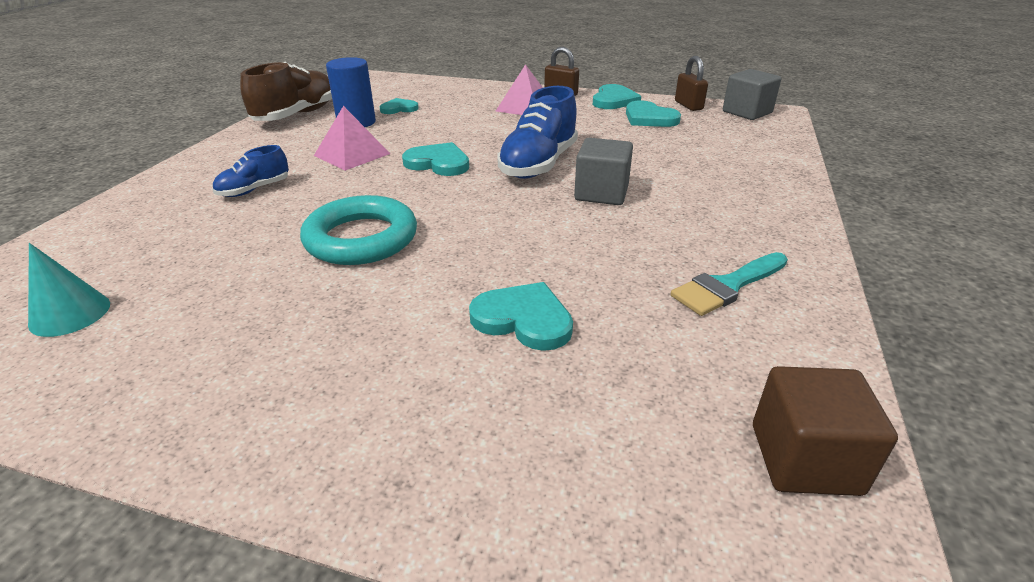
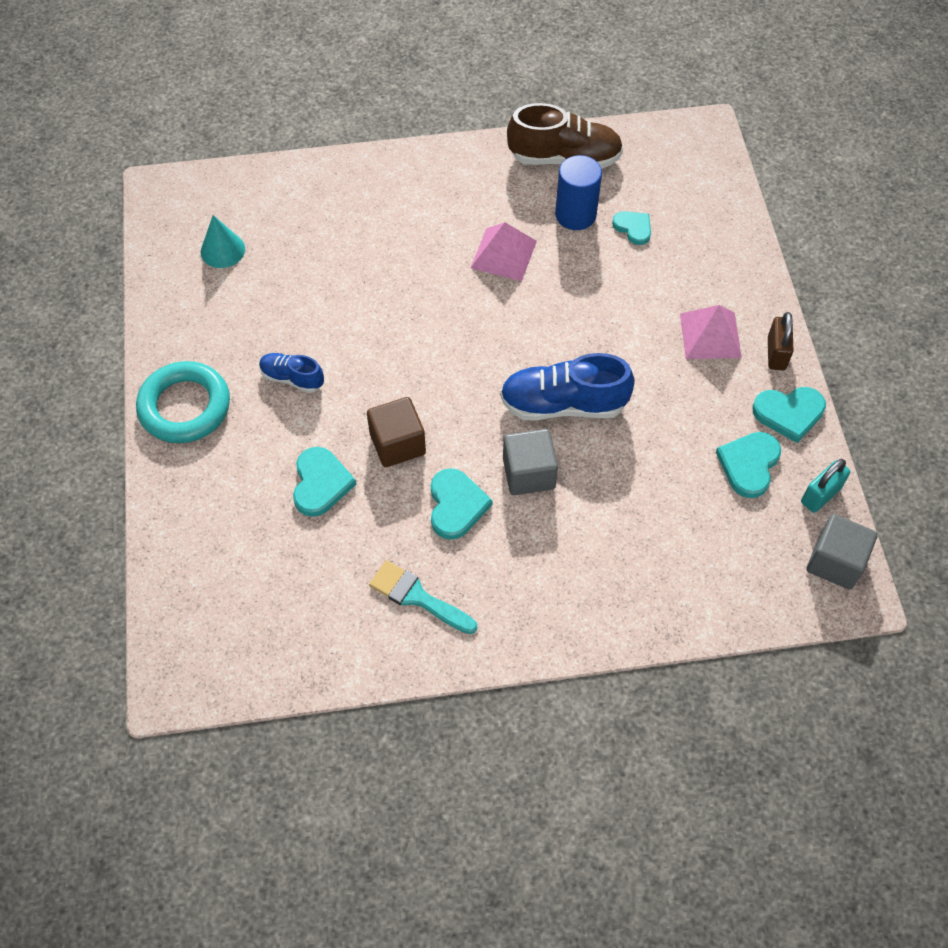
camera: 65 degrees right, 25 degrees up
(254, 190) = (405, 231): blue shoe -> blue shoe (292, 378)
(361, 238) = (371, 342): turquoise ring -> turquoise ring (185, 407)
(438, 163) = (522, 326): turquoise heart -> turquoise heart (456, 505)
(688, 105) = (820, 495): brown padlock -> turquoise padlock
(805, 459) = (258, 659): brown cube -> brown cube (397, 444)

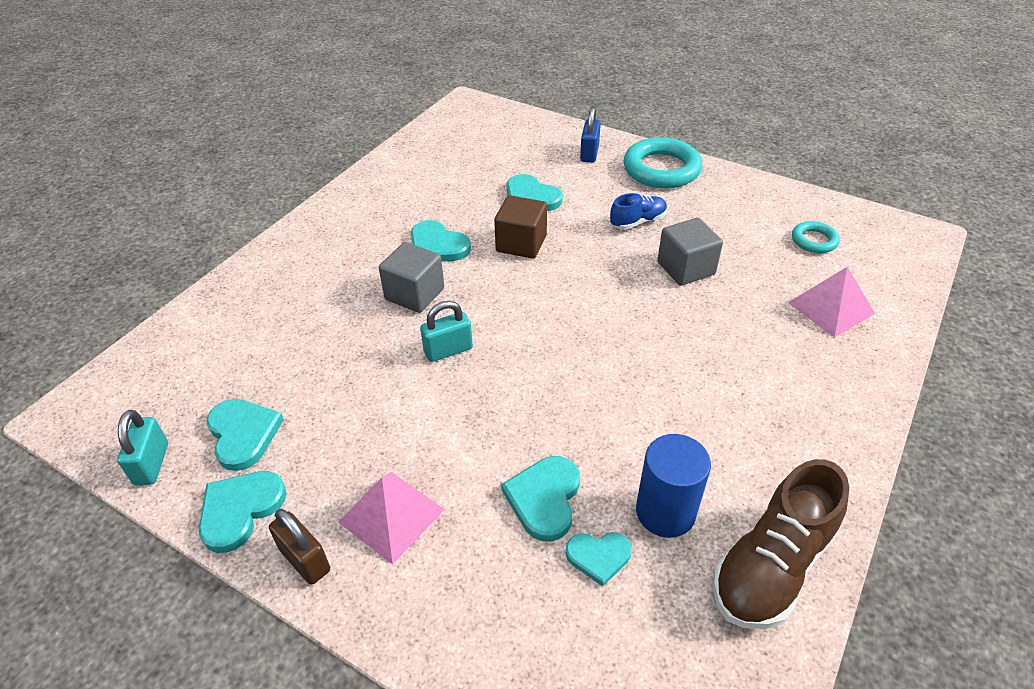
camera: 130 degrees right, 15 degrees down
(199, 484) = (589, 153): none -> blue padlock
(222, 250) = (814, 240): turquoise cone -> turquoise ring
(417, 597) = (398, 199): turquoise brush -> none
(503, 254) = (659, 413): pink pyramid -> pink pyramid (831, 308)
(563, 404) = (448, 350): blue shoe -> turquoise padlock
(623, 272) = (544, 498): none -> turquoise heart
(835, 562) = (101, 424): grey cube -> grey cube (685, 268)

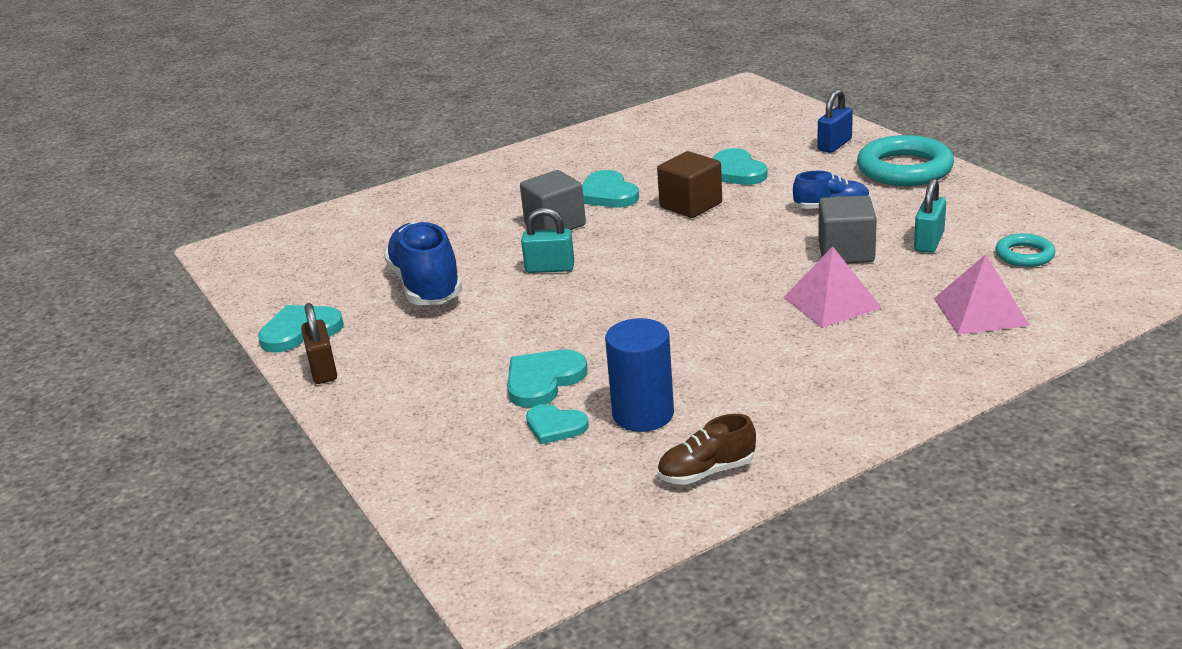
camera: 30 degrees right, 15 degrees down
(151, 464) = (259, 290): turquoise padlock -> turquoise padlock (928, 242)
(243, 434) = (338, 287): turquoise heart -> none
(339, 405) = (426, 285): none -> blue shoe
(391, 515) = (409, 361): pink pyramid -> pink pyramid (831, 302)
(771, 566) = (706, 472): brown shoe -> brown shoe, size x0.55

